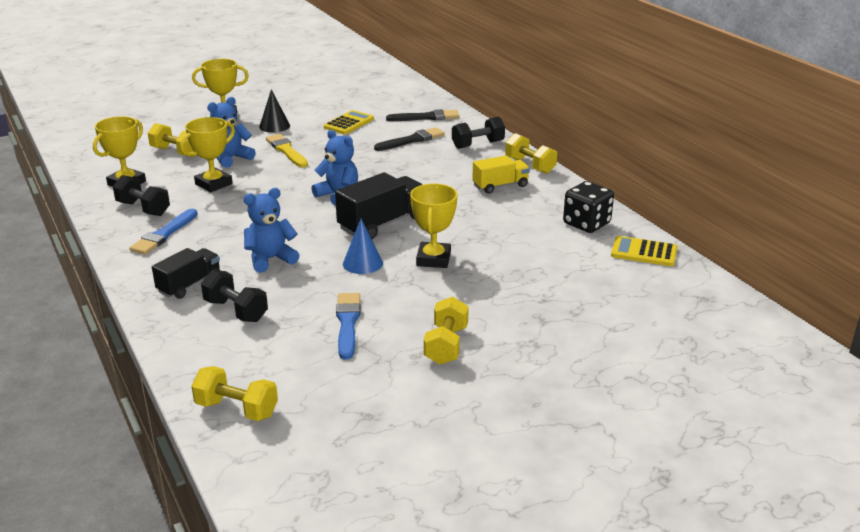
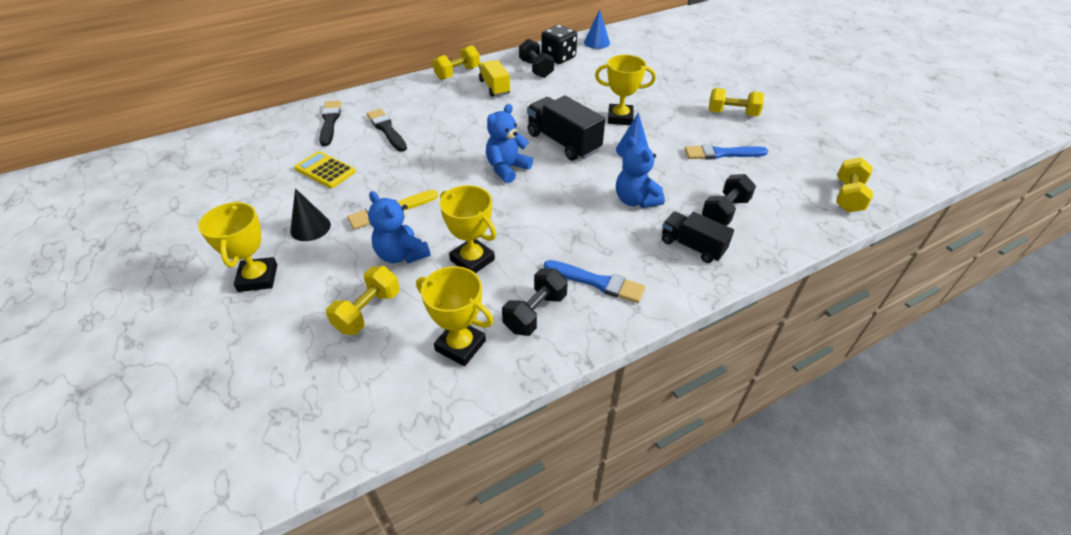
camera: 90 degrees left, 15 degrees up
(478, 144) = (408, 95): black dumbbell -> black dumbbell (536, 69)
(644, 252) = (596, 42): yellow calculator -> blue cone

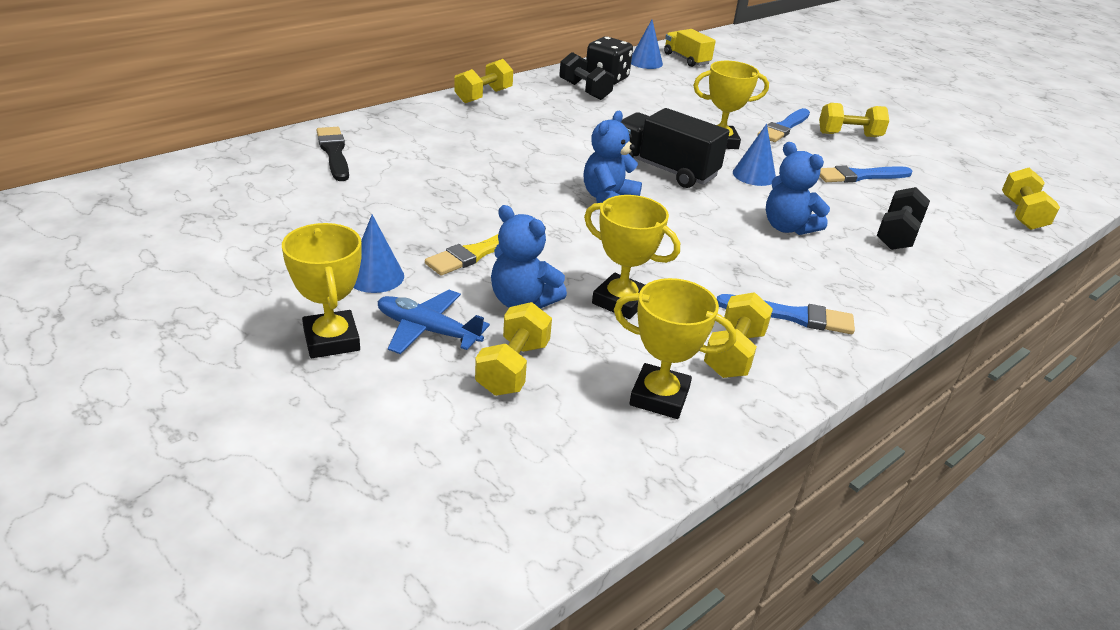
camera: 15 degrees left, 10 degrees down
(310, 227) = (375, 276): black cone -> blue cone
(324, 275) = (427, 330): none -> blue plane
(325, 170) = (359, 209): yellow calculator -> none
(386, 129) = (421, 160): black brush -> none
(494, 87) = (541, 111): yellow truck -> yellow truck (686, 59)
(535, 313) = (734, 354): black dumbbell -> yellow dumbbell
(680, 105) = (784, 127): none -> blue brush
(692, 246) = (880, 272): black truck -> none

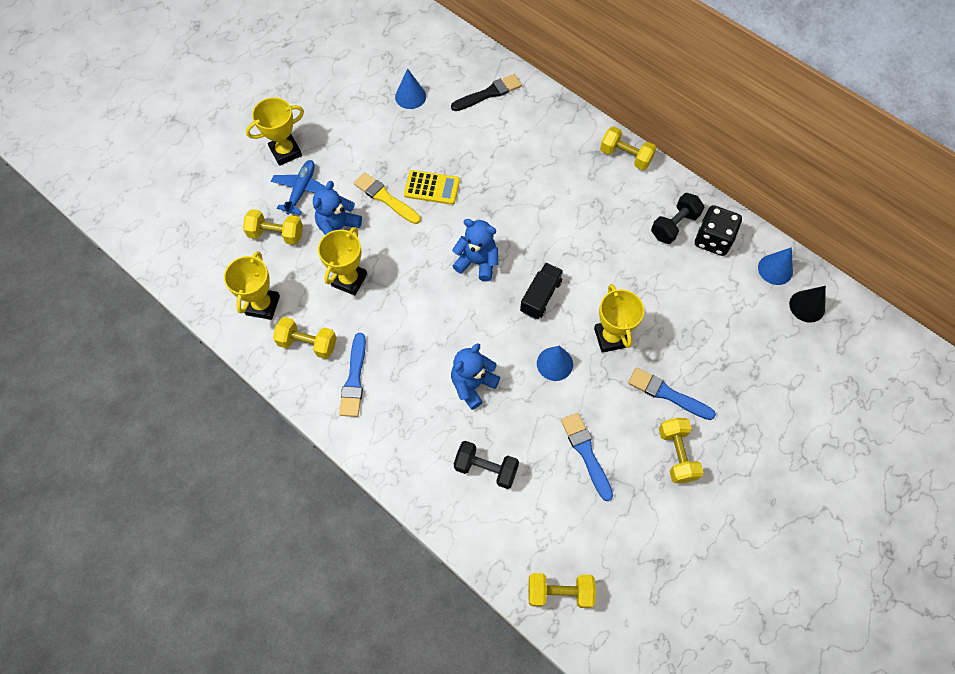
camera: 85 degrees right, 30 degrees up
(375, 276) = (347, 154): blue cone -> blue cone (410, 96)
(476, 214) = (432, 188): none -> yellow calculator
(664, 169) = (540, 296): black truck -> black truck, size x0.65
(686, 59) = (807, 306): yellow truck -> black cone

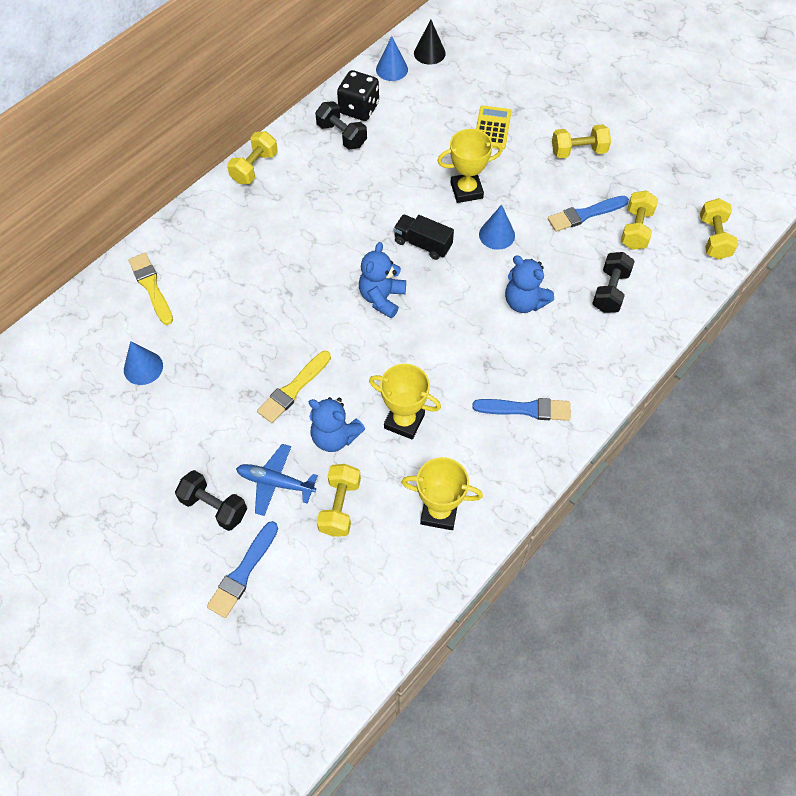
camera: 90 degrees left, 5 degrees down
(285, 152) = (214, 507): yellow trophy -> black dumbbell
(308, 344) = (487, 459): yellow dumbbell -> yellow dumbbell (636, 229)
(432, 188) = (282, 342): yellow calculator -> yellow calculator (492, 128)
(489, 93) = (151, 286): black brush -> yellow brush
(667, 394) = (521, 153): blue brush -> blue brush (243, 572)

